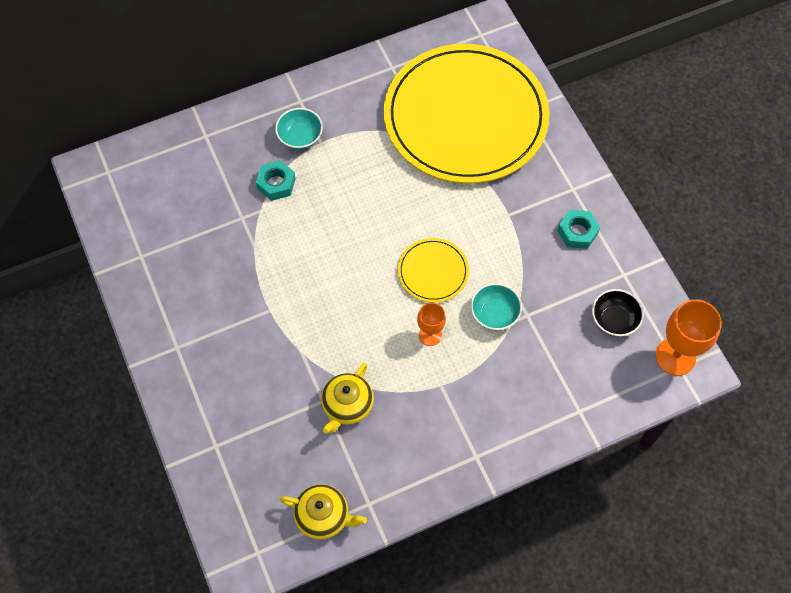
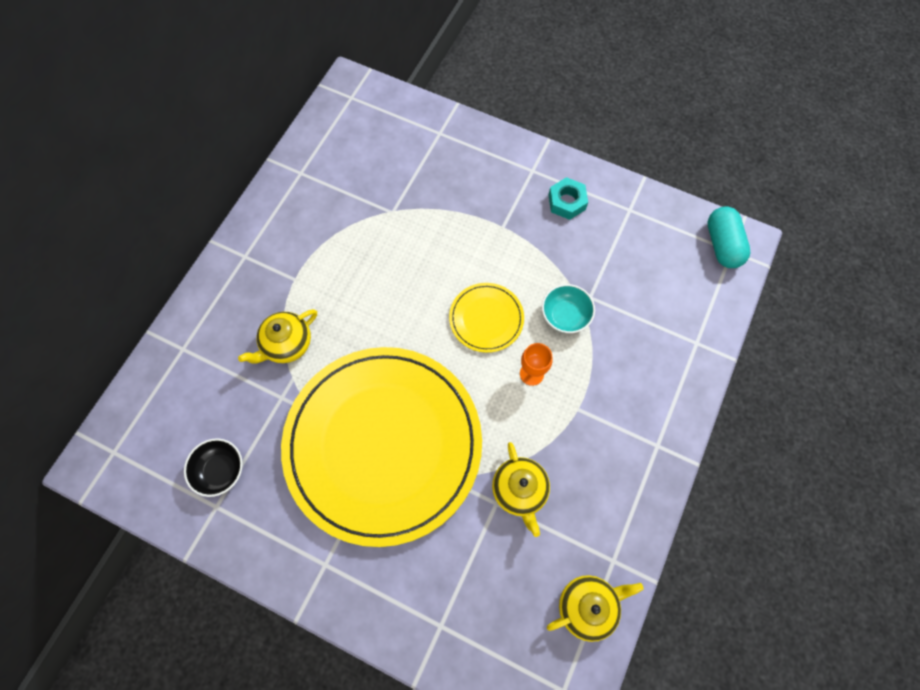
camera: 40 degrees left, 5 degrees up
(276, 184) = (286, 344): turquoise nut -> yellow teapot
(300, 137) = (272, 288): turquoise bowl -> none
(465, 117) = (398, 172): yellow plate -> yellow plate (383, 444)
(614, 320) = (655, 250): black bowl -> black bowl (220, 470)
(675, 356) = (722, 245): orange goblet -> turquoise capsule

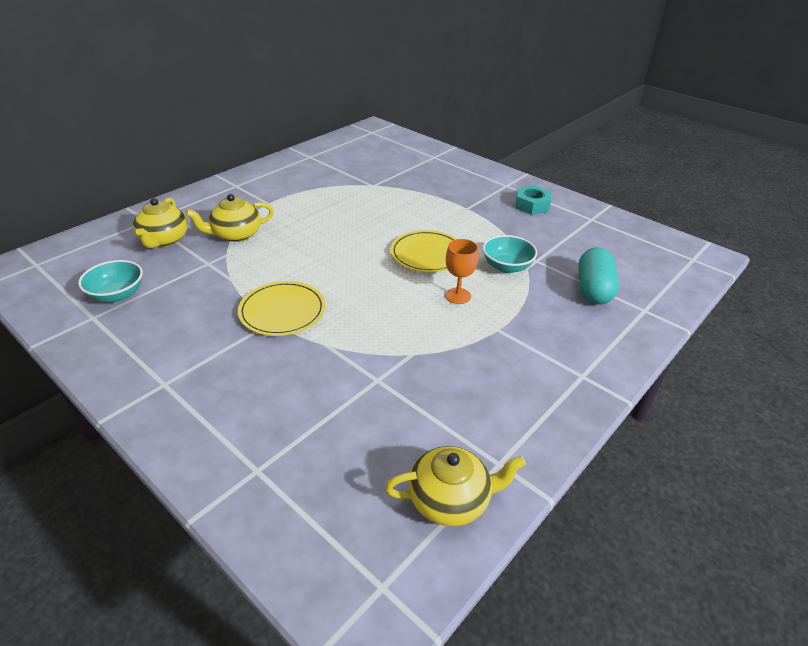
camera: 15 degrees right, 30 degrees down
(220, 470) = (117, 295): black bowl -> turquoise bowl
(383, 444) = (282, 311): yellow plate -> yellow plate, size x0.41
(519, 490) = (408, 375): yellow teapot -> yellow teapot (164, 240)
(722, 245) = (683, 253): turquoise capsule -> turquoise capsule (593, 289)

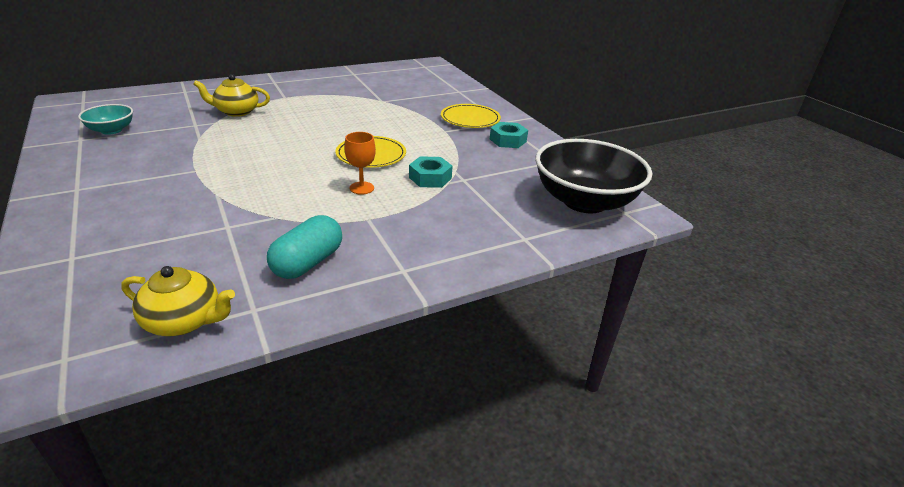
camera: 20 degrees right, 5 degrees down
(164, 240) = (182, 105): yellow teapot -> none
(282, 311) = (211, 166): yellow plate -> yellow plate (470, 119)
(507, 267) = (430, 178): turquoise bowl -> turquoise nut
(593, 289) = (492, 212): turquoise capsule -> turquoise capsule (307, 263)
(653, 256) = (584, 201): none -> black bowl

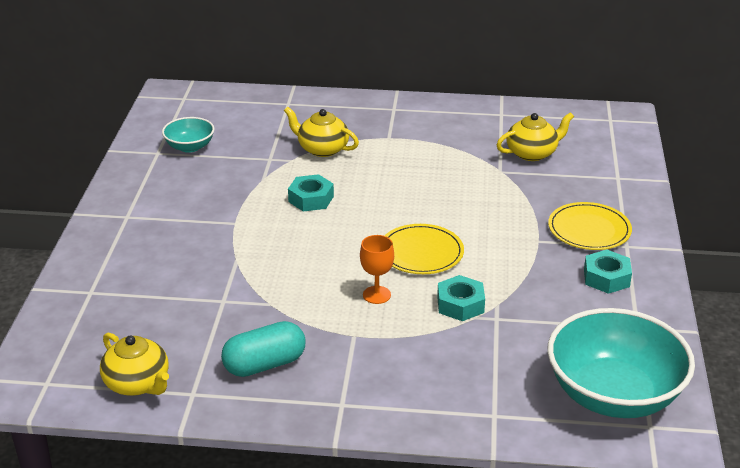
camera: 35 degrees right, 0 degrees up
(253, 142) = (311, 199): none -> turquoise nut
(394, 89) = (532, 153): none -> yellow teapot
(584, 201) = (614, 395): black bowl -> turquoise bowl

